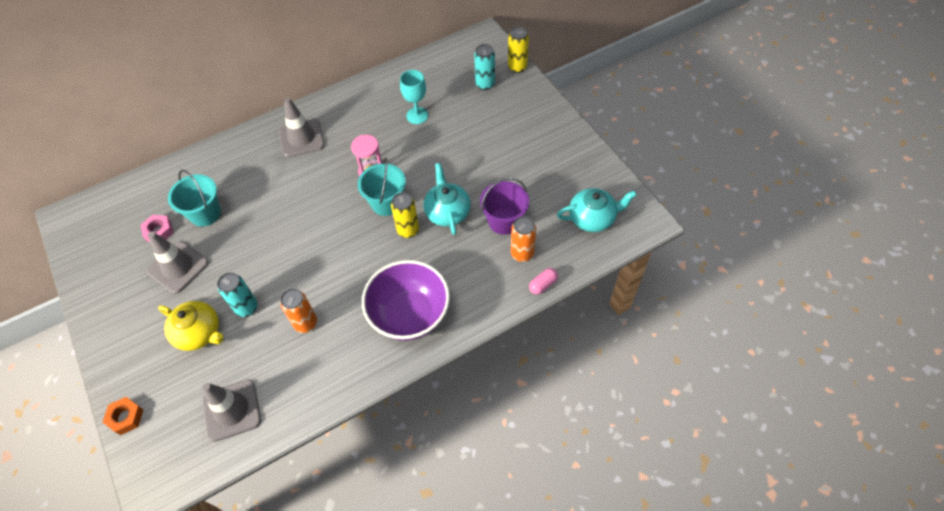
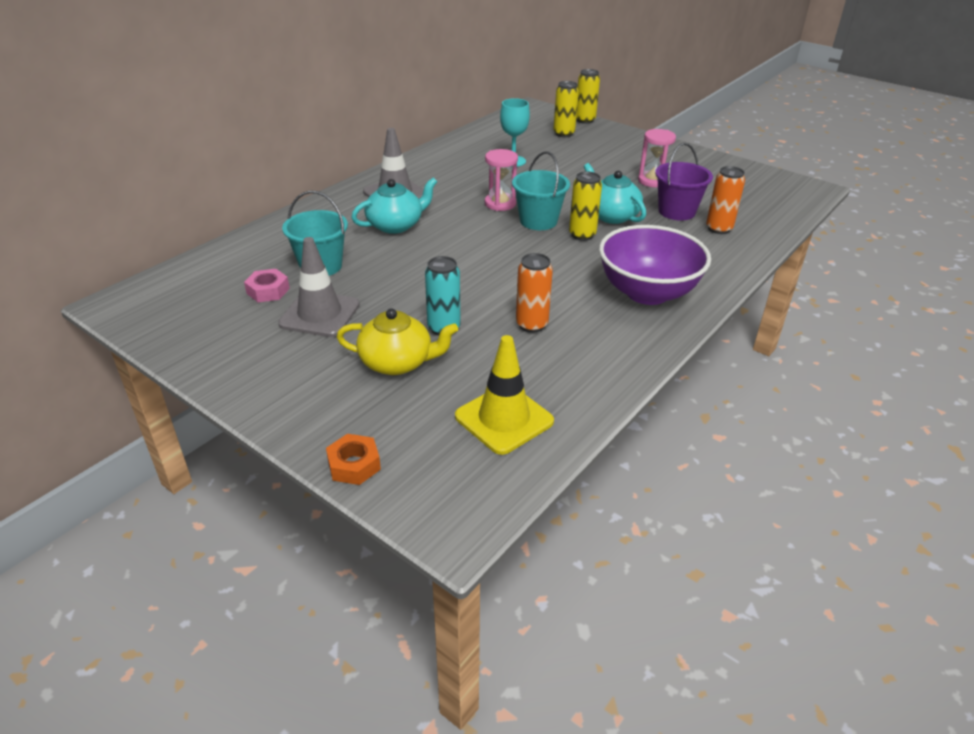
camera: 25 degrees left, 20 degrees down
(232, 410) = (504, 419): grey traffic cone -> yellow traffic cone
(485, 84) = (564, 134): turquoise can -> yellow can
(514, 173) = (652, 181): none -> pink hourglass
(543, 284) = (762, 244): pink capsule -> none
(592, 218) = (760, 195): turquoise teapot -> turquoise teapot (396, 225)

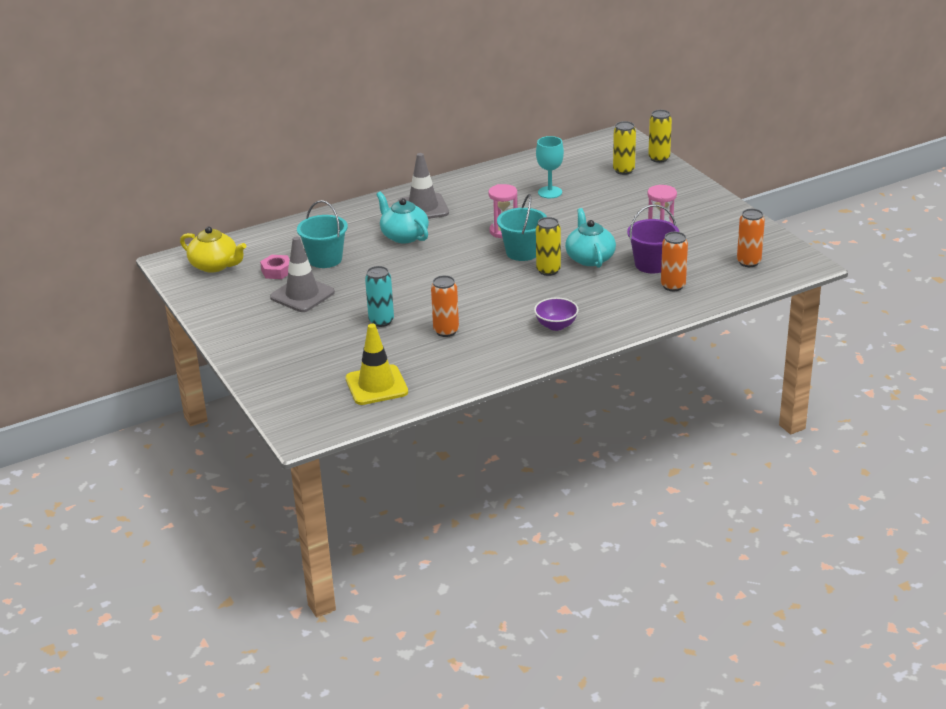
camera: 25 degrees right, 5 degrees down
(354, 465) = (266, 390): orange nut -> none
(396, 225) = (404, 236): turquoise teapot -> turquoise teapot turned 120 degrees counterclockwise
(397, 362) = (333, 337): yellow teapot -> yellow teapot (215, 265)
(647, 293) = (556, 325): purple bowl -> purple bowl, size x0.49
(760, 195) = (748, 262): none -> orange can

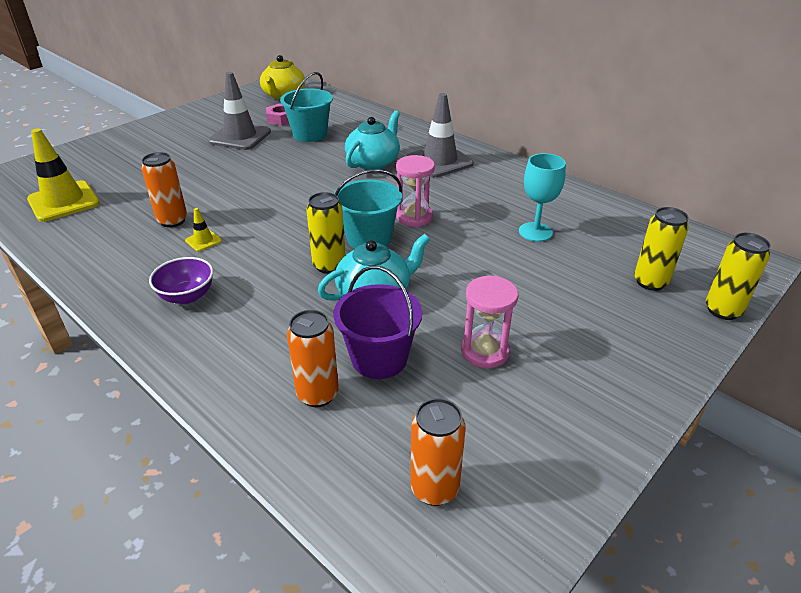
camera: 70 degrees right, 5 degrees up
(381, 321) = (193, 181): turquoise can -> none
(486, 318) = (203, 241): none -> yellow traffic cone

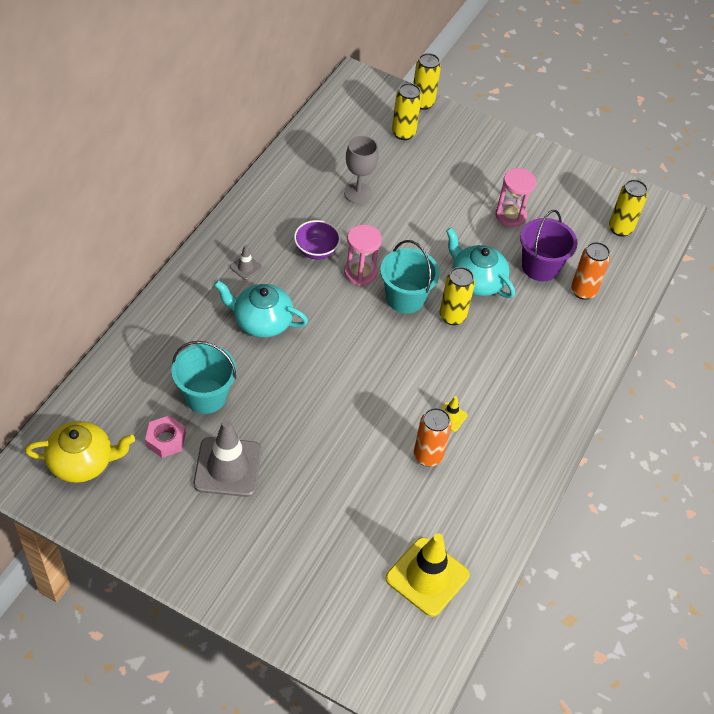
camera: 110 degrees left, 15 degrees up
(187, 296) = (526, 397): purple bowl -> purple bowl (316, 251)
(434, 488) = (620, 229): orange can -> yellow can
(439, 161) = (245, 267): grey traffic cone -> grey traffic cone, size x0.45
(535, 232) = (358, 193): turquoise goblet -> grey goblet

